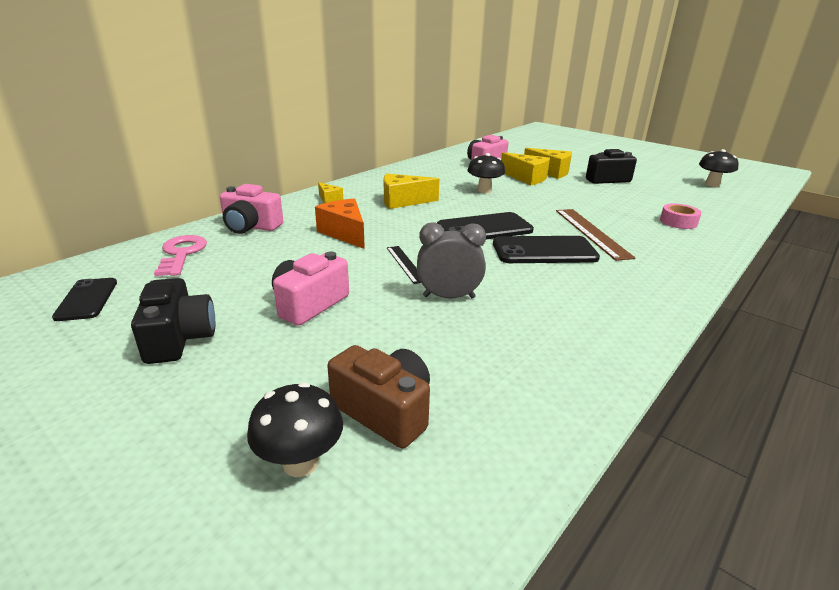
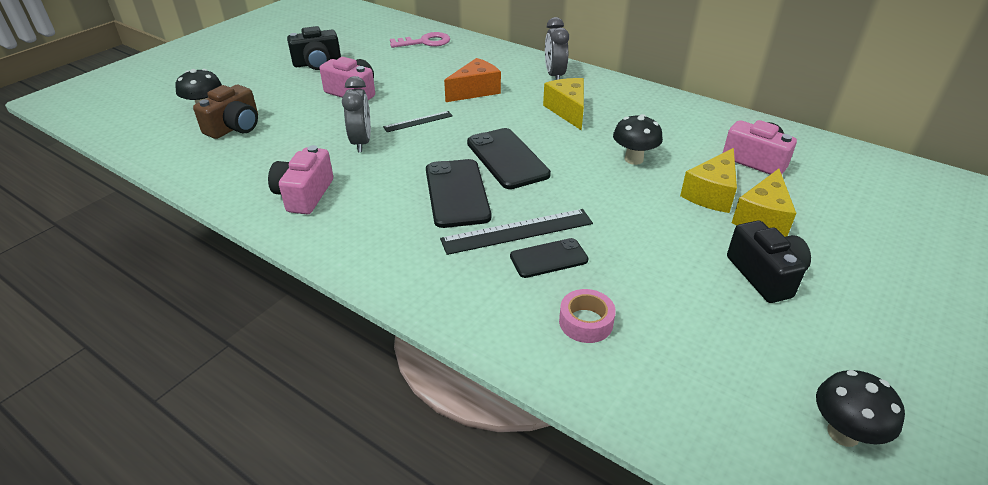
camera: 85 degrees right, 10 degrees up
(87, 299) = (362, 32): black phone -> black phone (548, 258)
(251, 226) = (478, 54): pink camera -> pink camera (304, 195)
(329, 199) = (554, 75): yellow cheese -> grey clock
(591, 233) = (517, 231): brown ruler -> black ruler

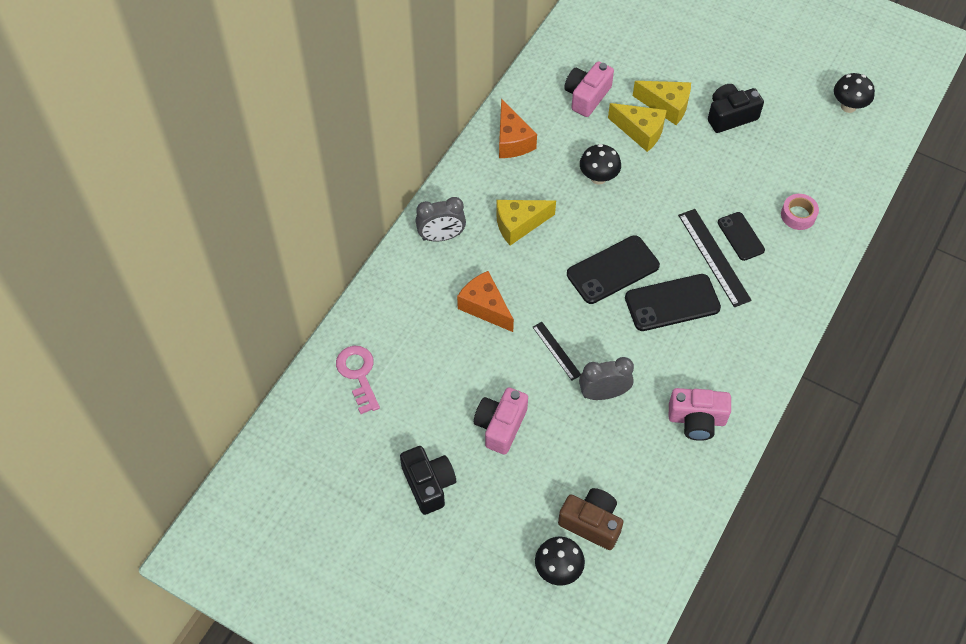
camera: 95 degrees left, 20 degrees up
(675, 113) = (512, 140): none -> orange cheese

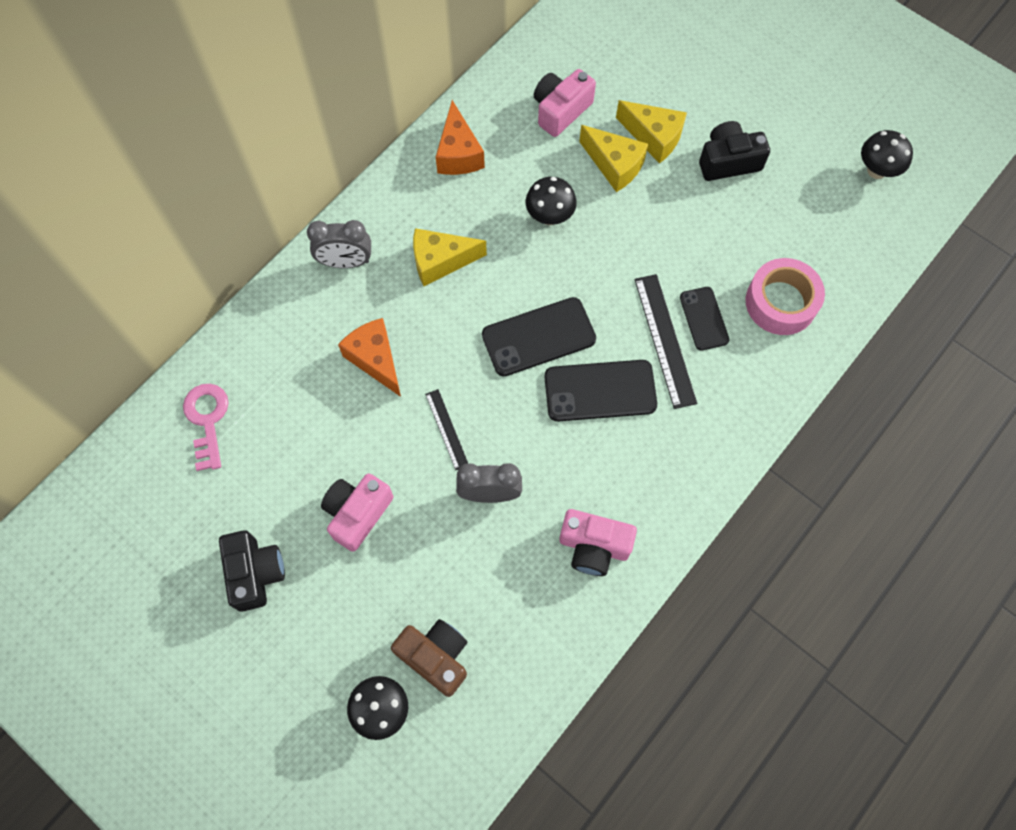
camera: 10 degrees right, 10 degrees up
(798, 215) = (781, 302): pink tape -> pink tape, size x1.66

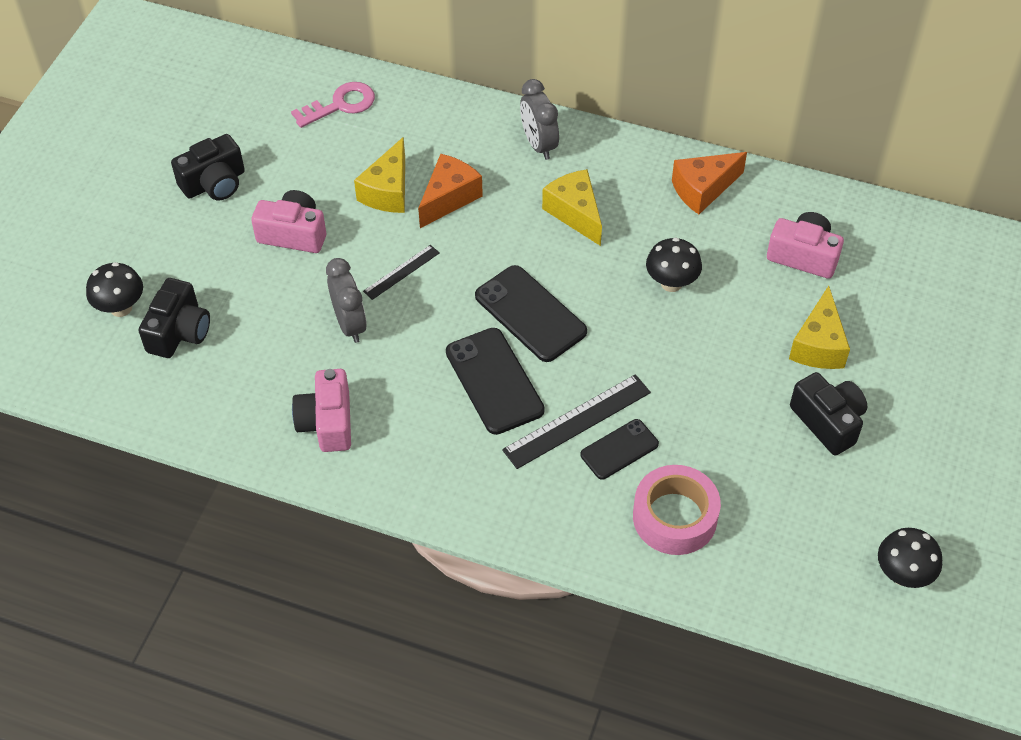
camera: 70 degrees right, 15 degrees down
(435, 657) = (179, 331): brown camera -> black camera
(614, 165) = (763, 320): yellow cheese -> yellow cheese (388, 191)

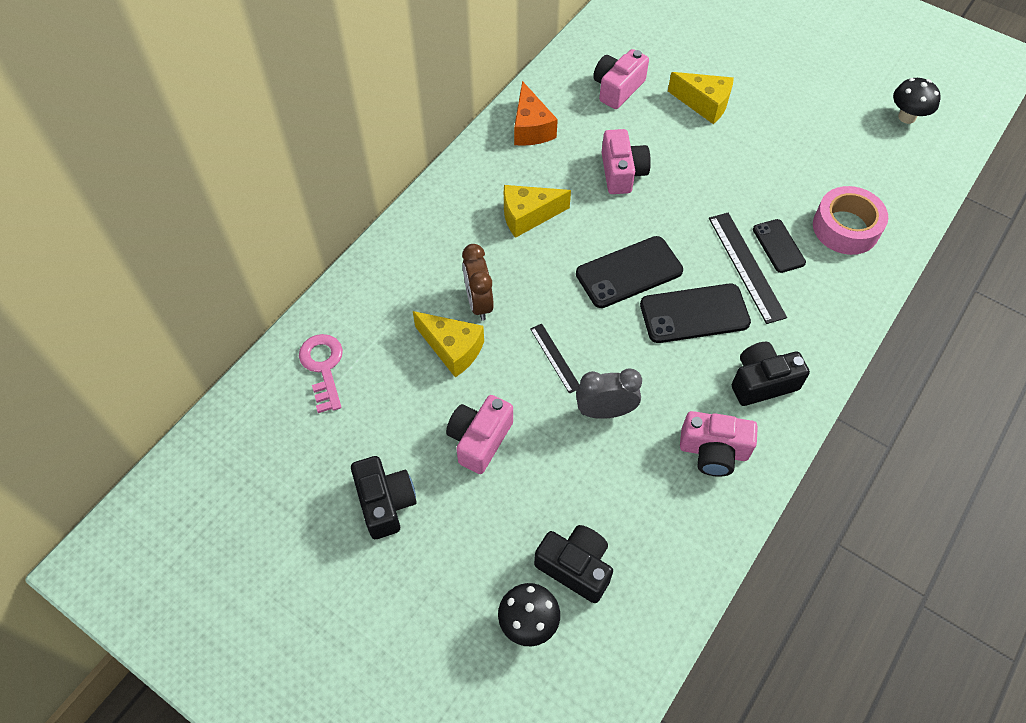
camera: 75 degrees left, 5 degrees up
(449, 198) = (478, 302): orange cheese -> brown clock
(538, 144) = (439, 223): grey clock -> none
(671, 283) = (622, 172): black mushroom -> pink camera
(828, 422) = (774, 118): black camera -> black camera (762, 382)

